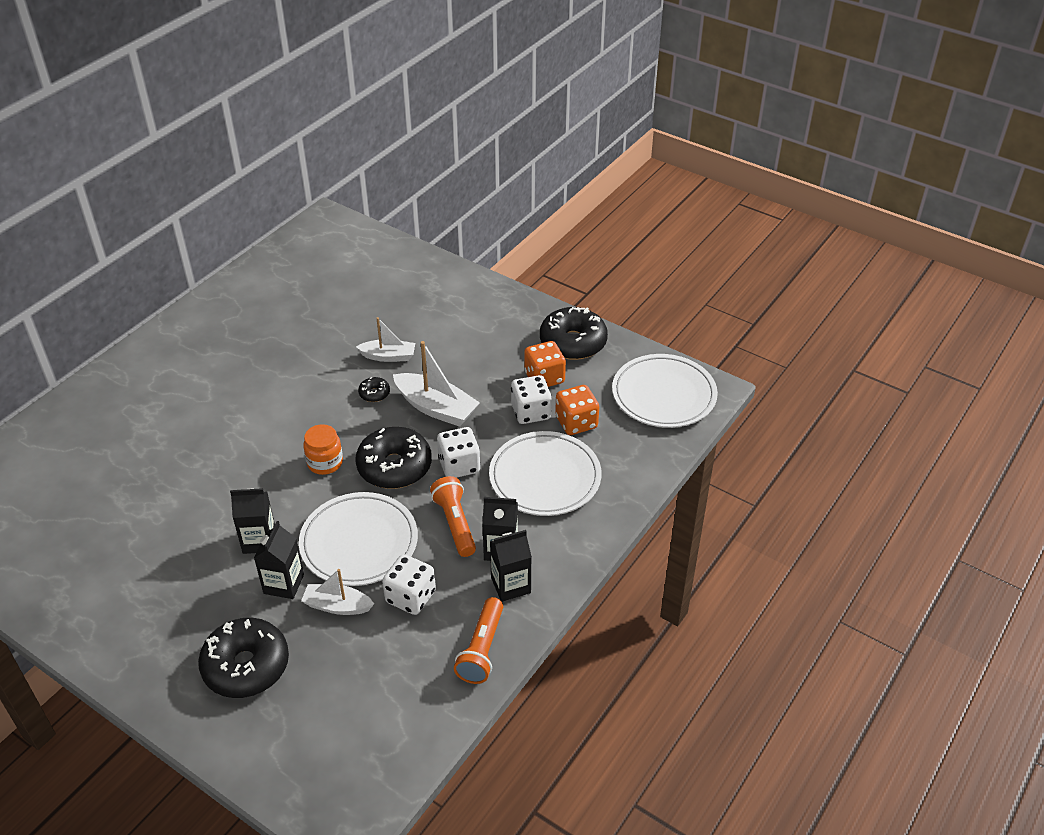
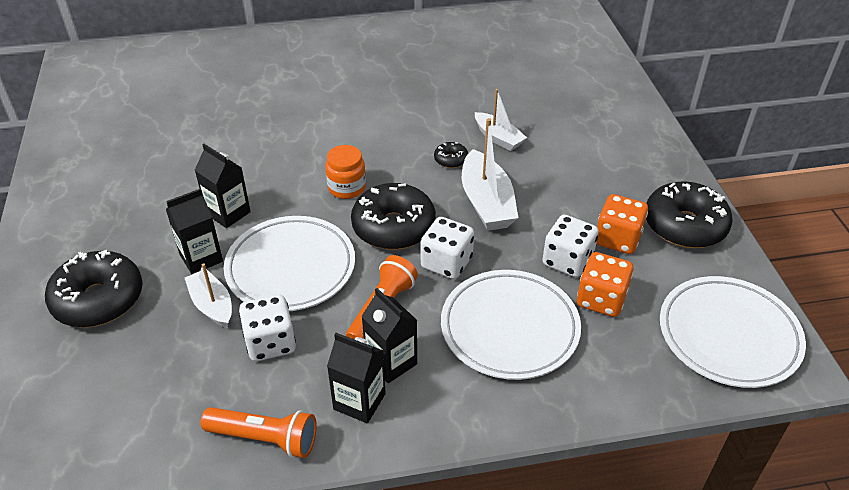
camera: 45 degrees right, 0 degrees up
(482, 649) = (264, 438): orange flashlight -> orange flashlight turned 135 degrees counterclockwise

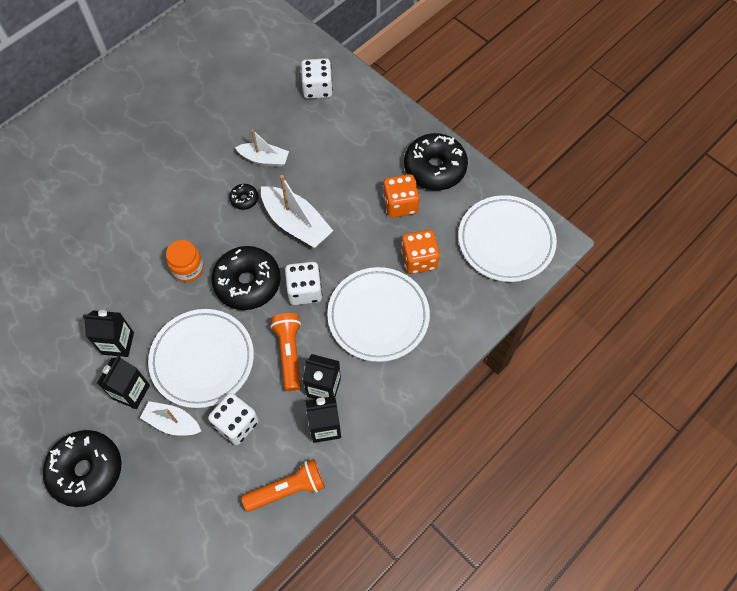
camera: 35 degrees left, 20 degrees up
(567, 261) = (380, 241): white dice -> white dice (317, 88)

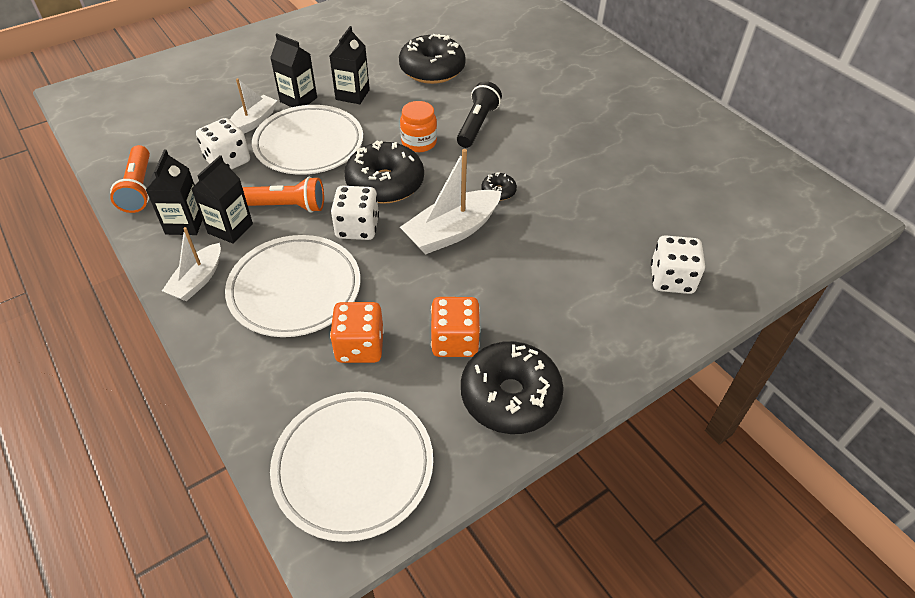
camera: 100 degrees right, 15 degrees down
(86, 471) = (239, 73): black donut -> black donut (432, 70)
(156, 227) = (477, 125): none -> black flashlight
(264, 159) = (555, 214): white boat -> white boat (198, 280)

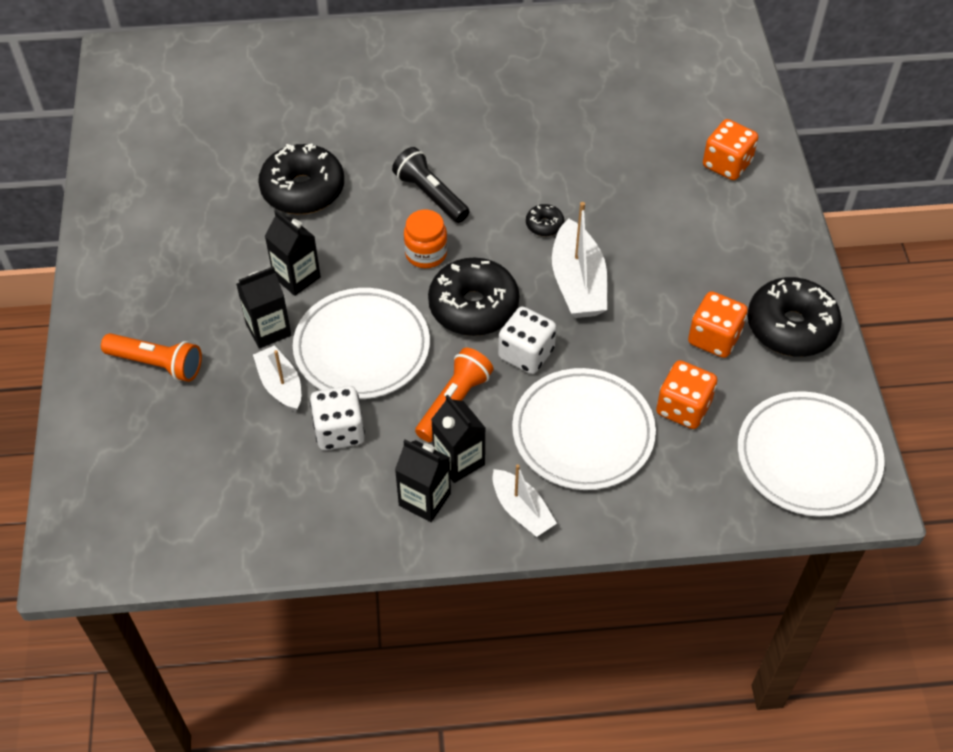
camera: 60 degrees left, 5 degrees up
(139, 188) = (332, 529): orange flashlight -> orange flashlight (157, 364)
(671, 279) = (727, 164): white dice -> orange dice

